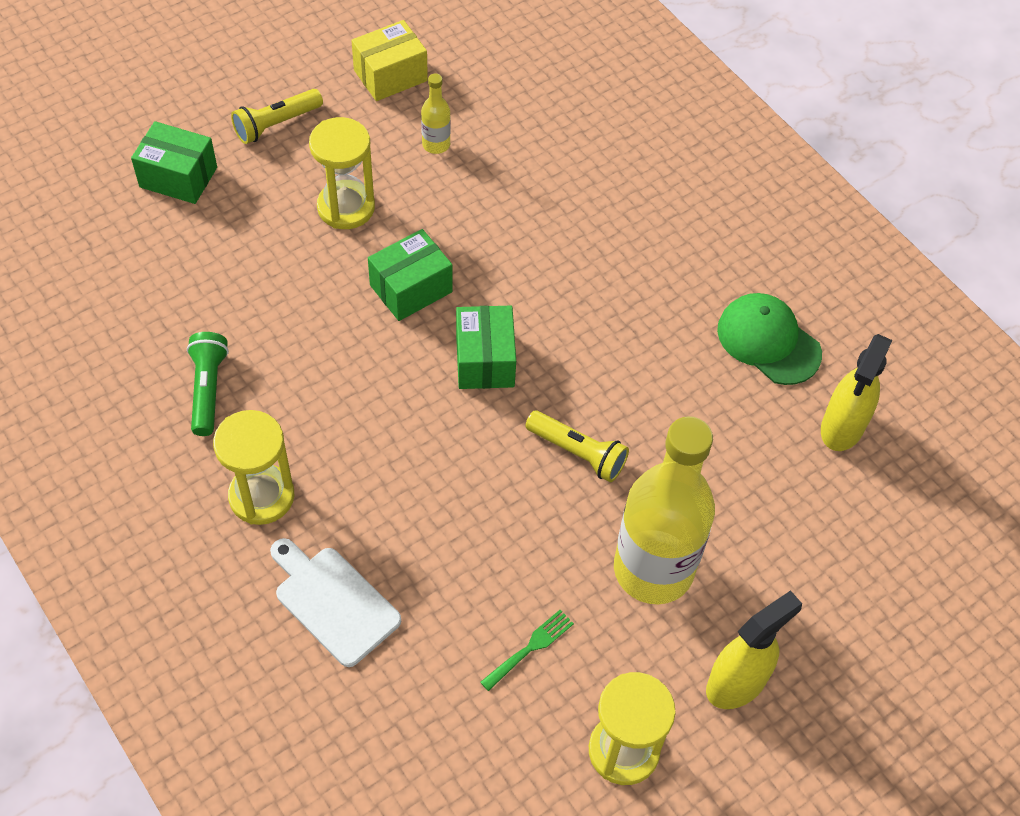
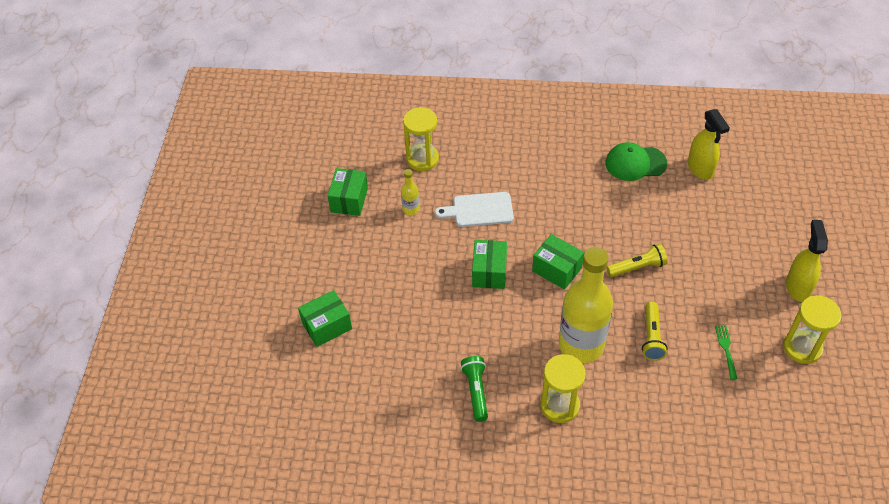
camera: 45 degrees left, 5 degrees down
(208, 389) = (476, 391): green flashlight -> green flashlight turned 45 degrees clockwise
(276, 124) = (333, 264): yellow flashlight -> yellow flashlight (652, 337)
(333, 602) = (644, 411): white cutting board -> white cutting board (479, 210)
(346, 207) = (415, 268): yellow hourglass -> yellow hourglass (422, 159)
(390, 75) = (349, 200): yellow box -> green box
(653, 569) = (720, 279): yellow bottle -> yellow bottle (581, 345)

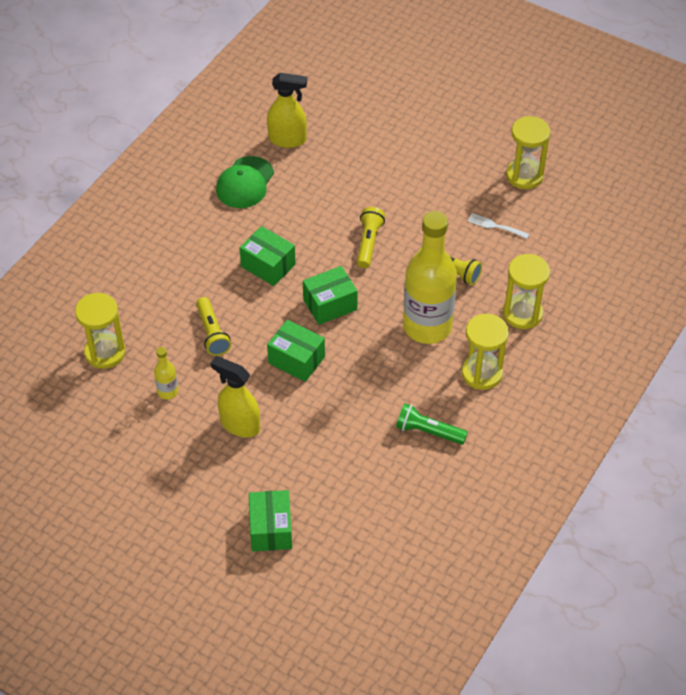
camera: 65 degrees left, 0 degrees up
(349, 200) = (113, 443): green box -> green box (268, 265)
(479, 210) = (212, 333): white cutting board -> yellow flashlight
(644, 410) = (522, 313): none -> yellow hourglass
(726, 349) = (495, 226): green fork -> white fork
(798, 287) = (463, 145): yellow spray bottle -> yellow spray bottle (239, 425)

